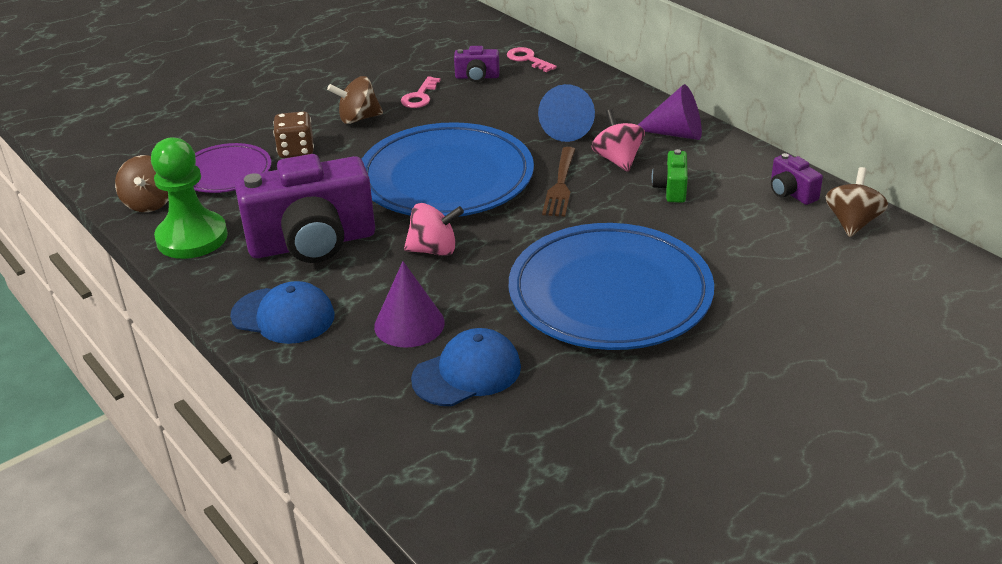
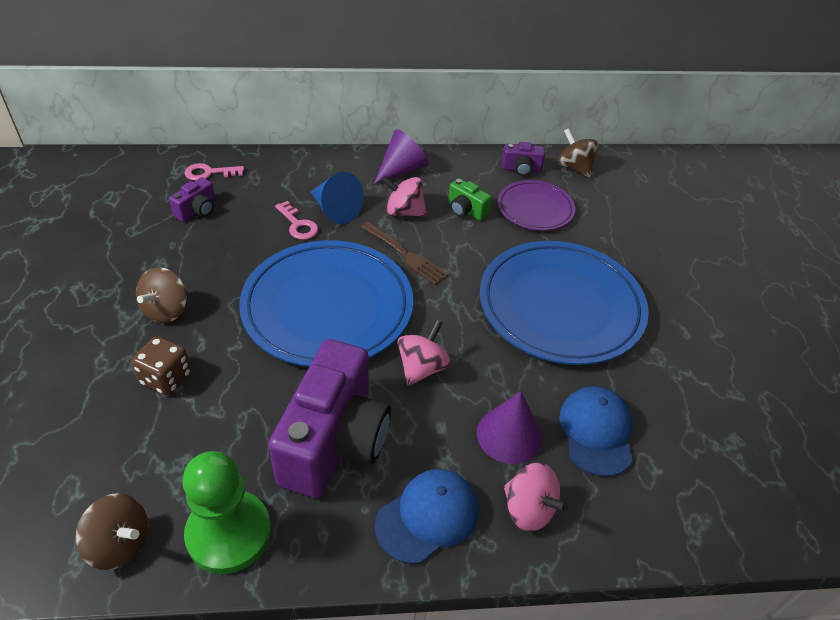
camera: 60 degrees left, 10 degrees up
(226, 173) = (140, 450): purple plate -> purple plate (535, 209)
(339, 365) = (529, 509): none -> pink spinning top
(420, 96) = (182, 256): pink key -> pink key (298, 225)

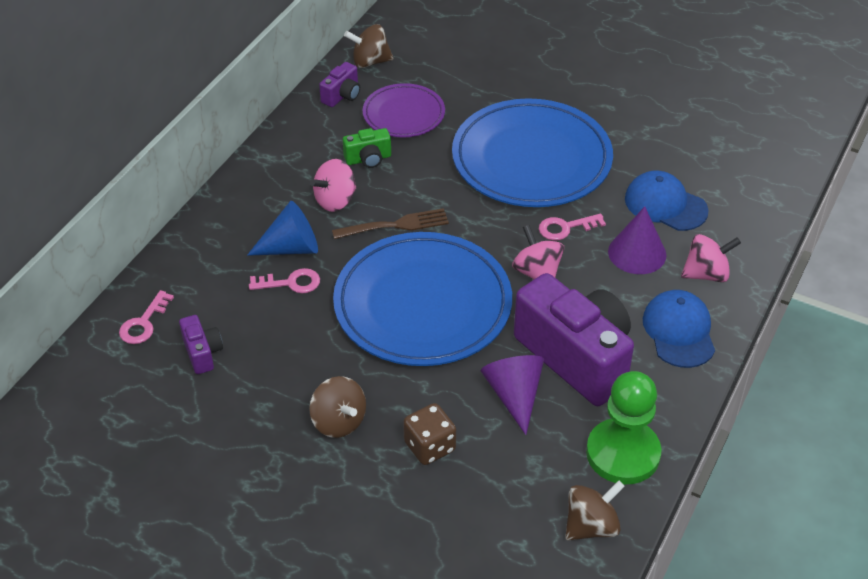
camera: 55 degrees left, 0 degrees up
(401, 170) = (271, 175): purple cone -> purple cone (514, 395)
(496, 365) = (565, 228): none -> pink key

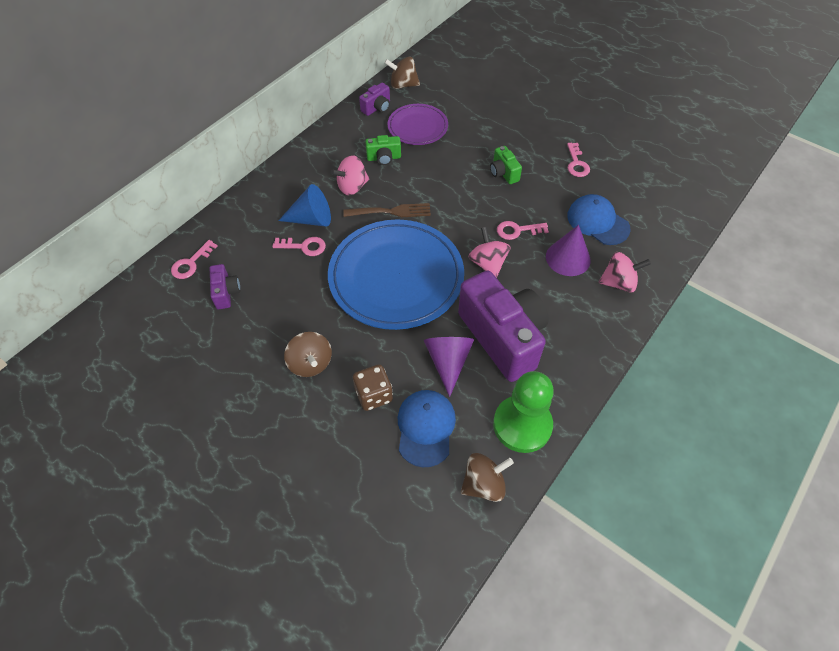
camera: 10 degrees right, 10 degrees up
(531, 159) = (503, 173): blue plate -> green camera
(623, 136) = (576, 163): none -> pink key
(679, 331) = (587, 327): blue cap -> blue cap (425, 428)

